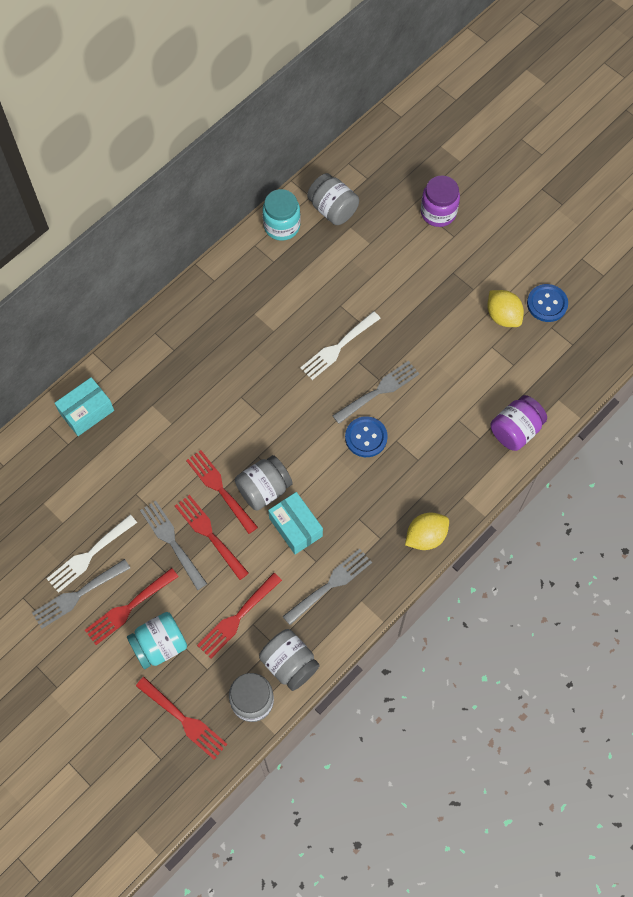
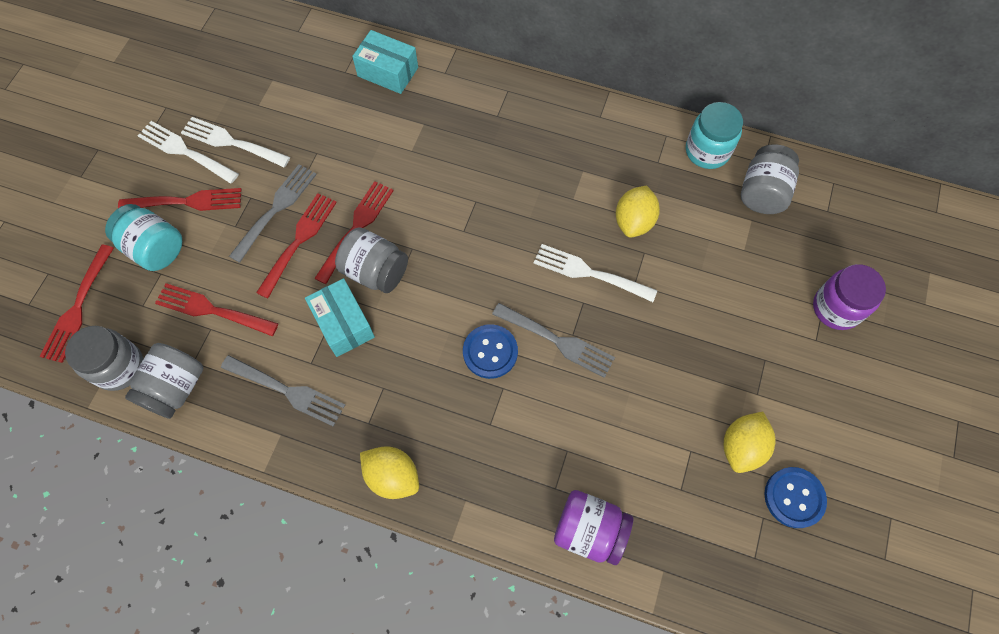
camera: 65 degrees right, 0 degrees up
(78, 595) = (185, 151): grey fork -> white fork
(128, 608) = (186, 202): red fork -> red fork turned 150 degrees clockwise
(295, 527) = (343, 324): turquoise box -> turquoise box turned 60 degrees counterclockwise
(313, 300) = (634, 221): none -> yellow lemon

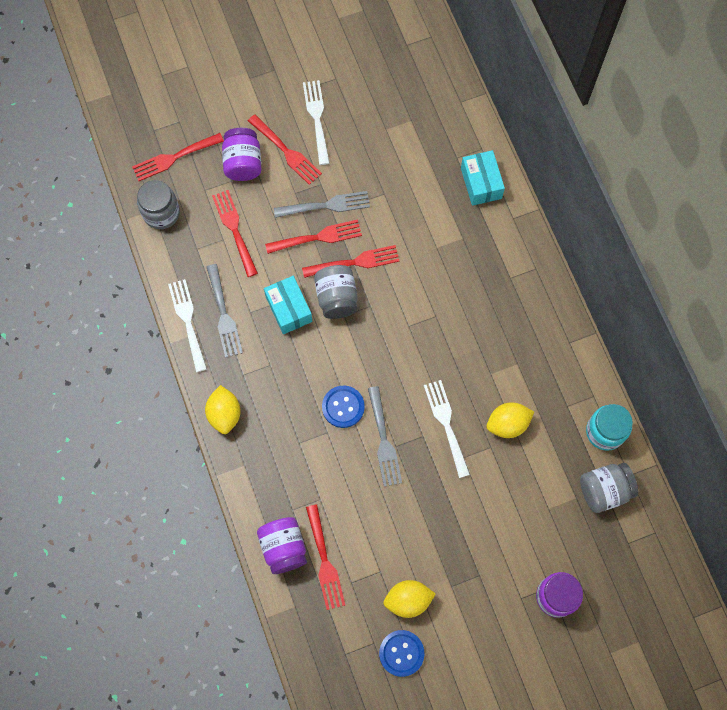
camera: 50 degrees right, 5 degrees up
(155, 248) = (243, 163): turquoise jar -> purple jar
(175, 388) = (175, 253): grey jar -> none
(231, 142) = (347, 139): white fork -> white fork (188, 321)
(343, 324) = (289, 309): turquoise box -> turquoise box turned 45 degrees counterclockwise
(637, 499) = (324, 561): none -> red fork

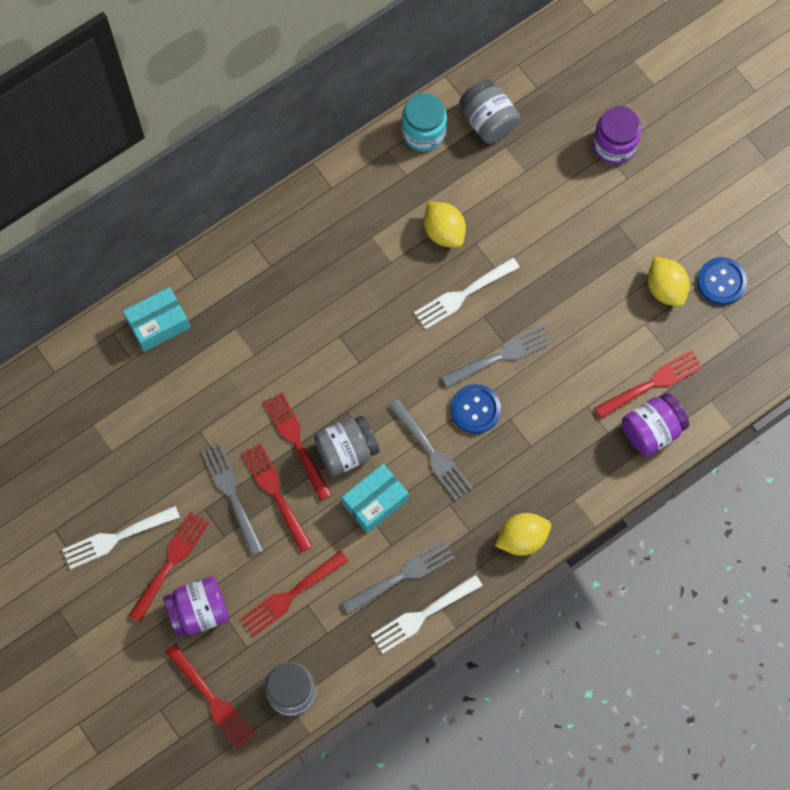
camera: 105 degrees left, 0 degrees up
(316, 363) = (432, 453): none -> grey fork

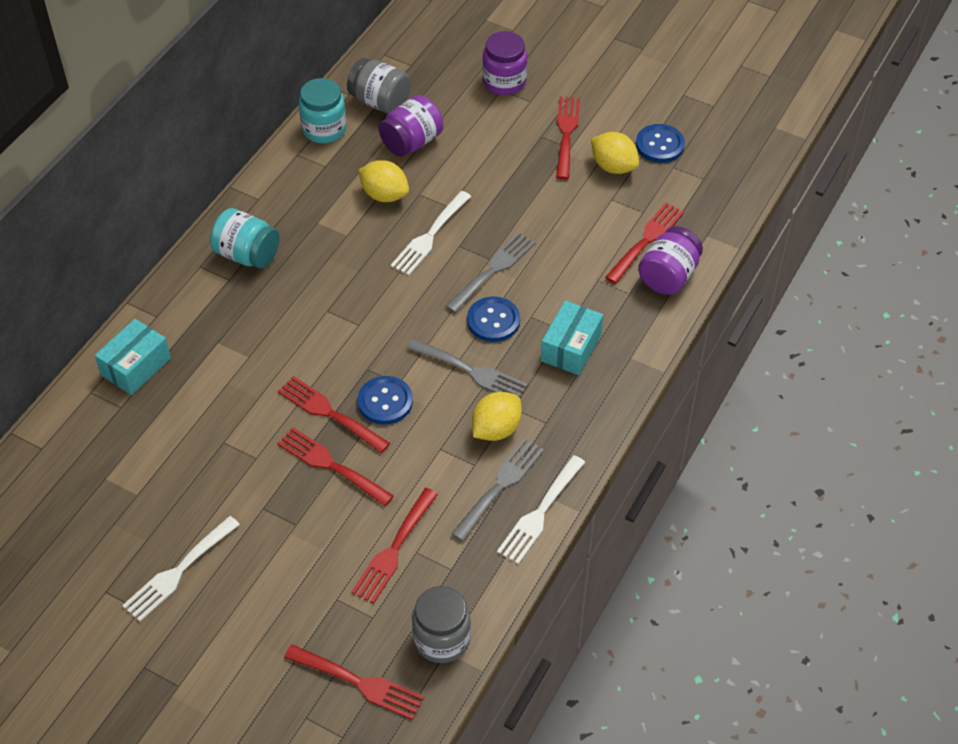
camera: 25 degrees left, 20 degrees down
(171, 562) = (249, 571): red fork -> red fork (566, 134)
(199, 611) = (302, 604): purple jar -> purple jar (412, 142)
(232, 494) = (285, 484): grey fork -> none
(297, 246) = (247, 254): none -> turquoise jar
(346, 451) = (385, 401): grey jar -> blue button
(375, 502) = (437, 433): turquoise box -> turquoise box (571, 348)
(522, 538) = (600, 408): yellow lemon -> yellow lemon (496, 429)

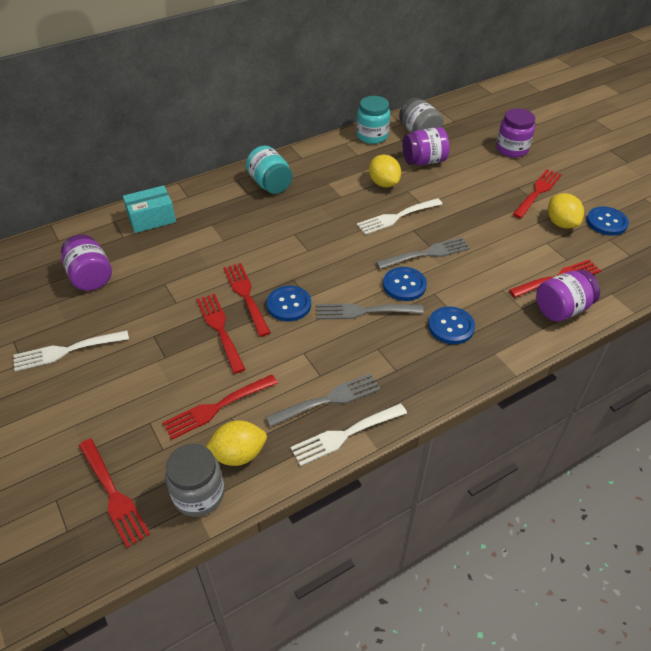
camera: 30 degrees right, 5 degrees down
(127, 475) = (90, 277): none -> purple jar
(471, 371) = (364, 311): grey fork -> grey fork turned 120 degrees clockwise
(496, 429) = (354, 358): yellow lemon -> yellow lemon (238, 454)
(571, 348) = (451, 326): turquoise box -> blue button

